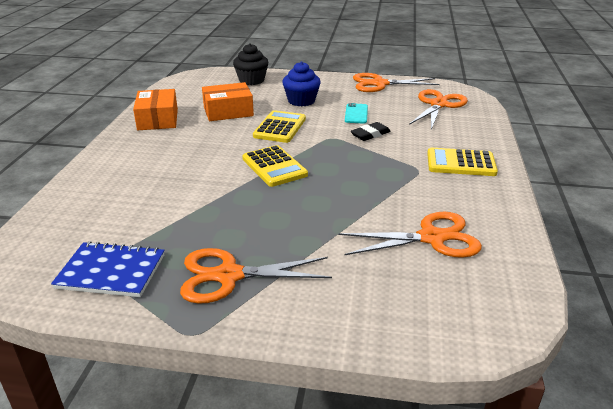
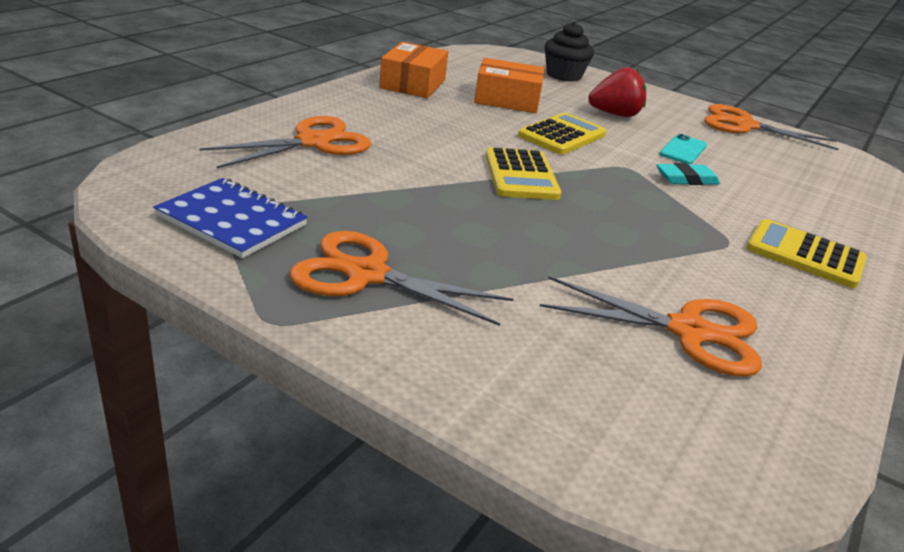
camera: 20 degrees right, 0 degrees up
(301, 101) = (615, 114): blue cupcake -> red strawberry
(370, 134) = (686, 179): black eraser -> turquoise eraser
(438, 105) = (820, 174): orange scissors -> orange scissors (313, 142)

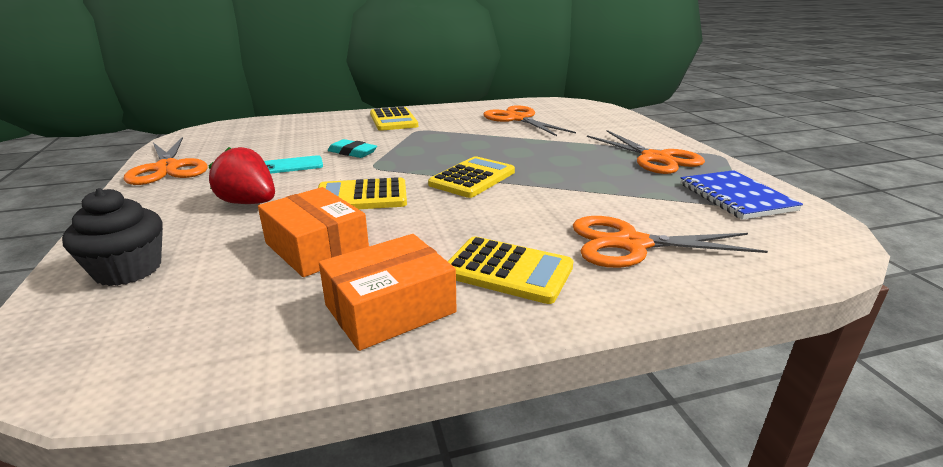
camera: 135 degrees left, 5 degrees down
(379, 109) = (508, 271): none -> yellow calculator

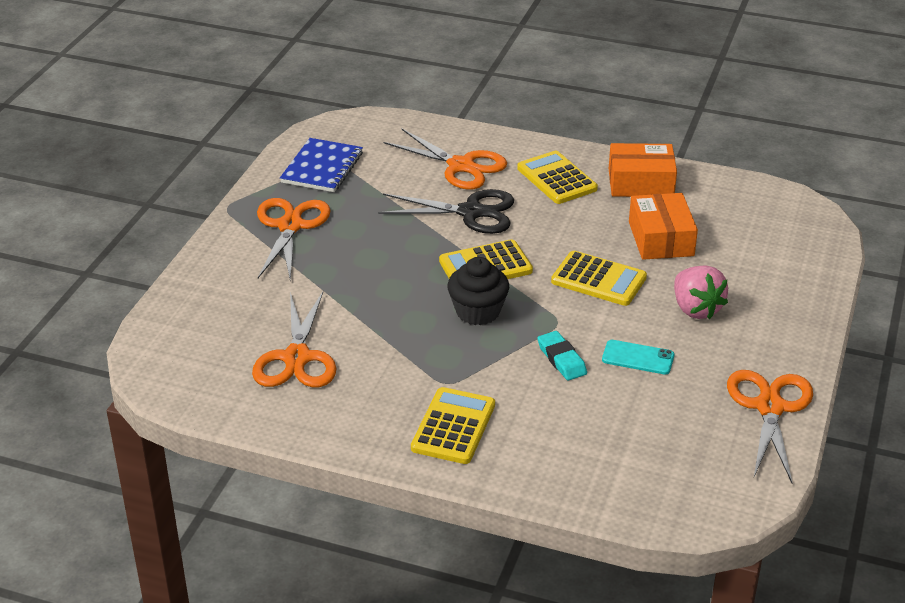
camera: 145 degrees left, 10 degrees up
(128, 270) = (788, 266): black cupcake -> black cupcake (478, 311)
(249, 203) = (695, 309): red strawberry -> pink strawberry
(545, 207) = (471, 212): none -> black scissors

